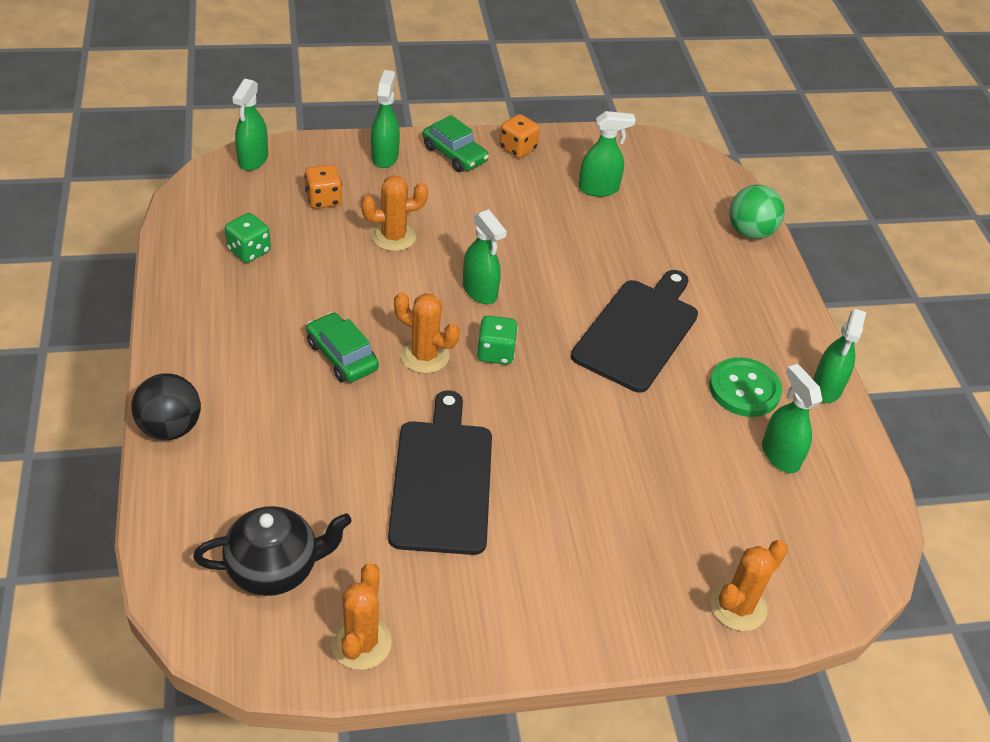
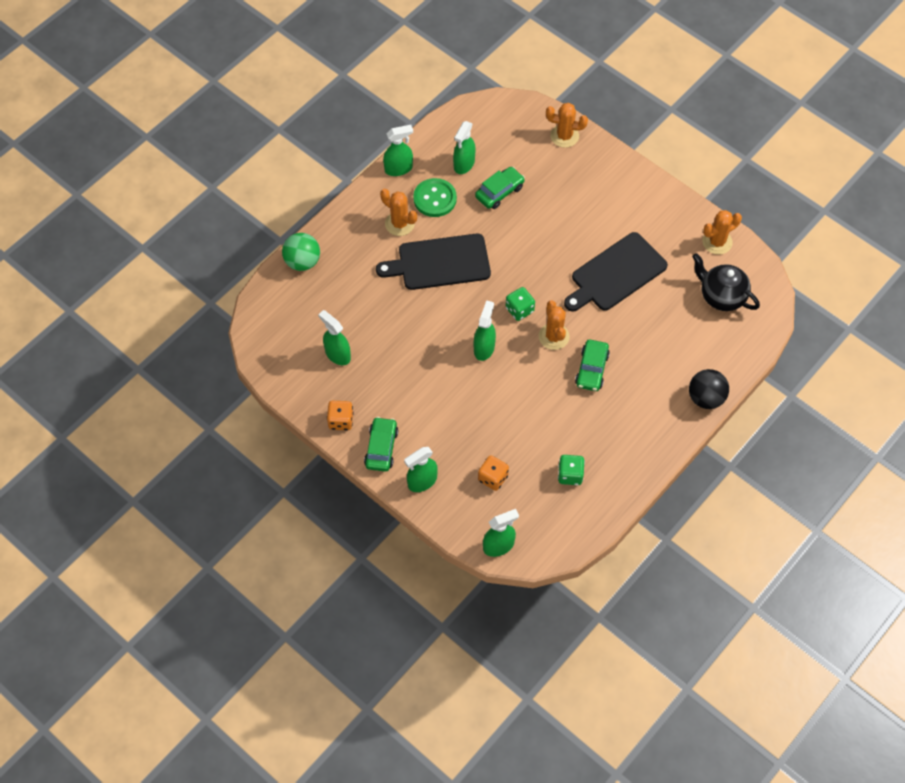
camera: 125 degrees left, 15 degrees up
(393, 237) = (486, 419): orange cactus -> orange cactus (399, 224)
(697, 458) = (499, 192): none -> green car

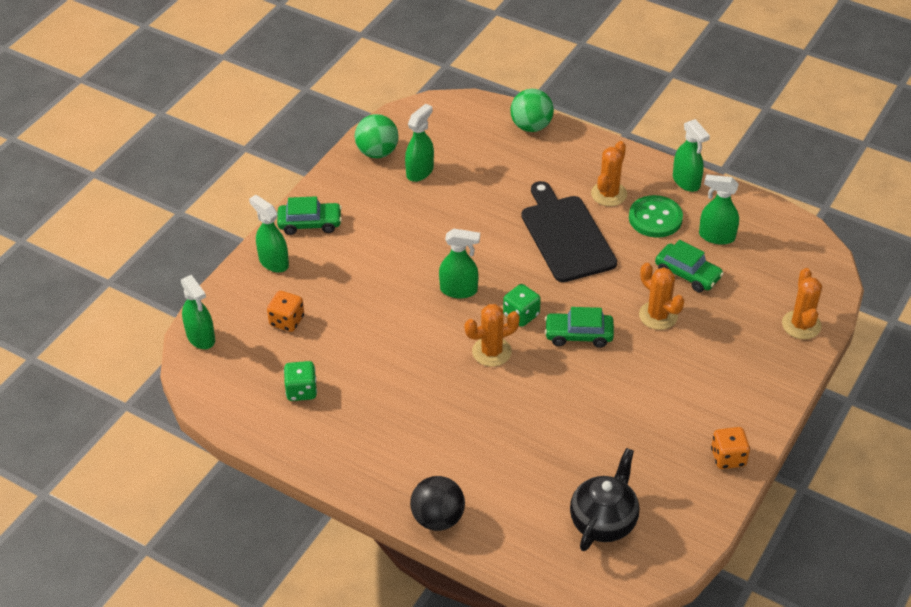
camera: 80 degrees right, 15 degrees down
(304, 384) = (377, 152): none -> green ball
(340, 421) = (338, 187): orange dice -> orange dice (728, 457)
(591, 369) = (453, 394): green car -> green car (578, 335)
(616, 274) = (603, 402): black cutting board -> none
(717, 242) = (692, 508): orange cactus -> orange cactus (658, 315)

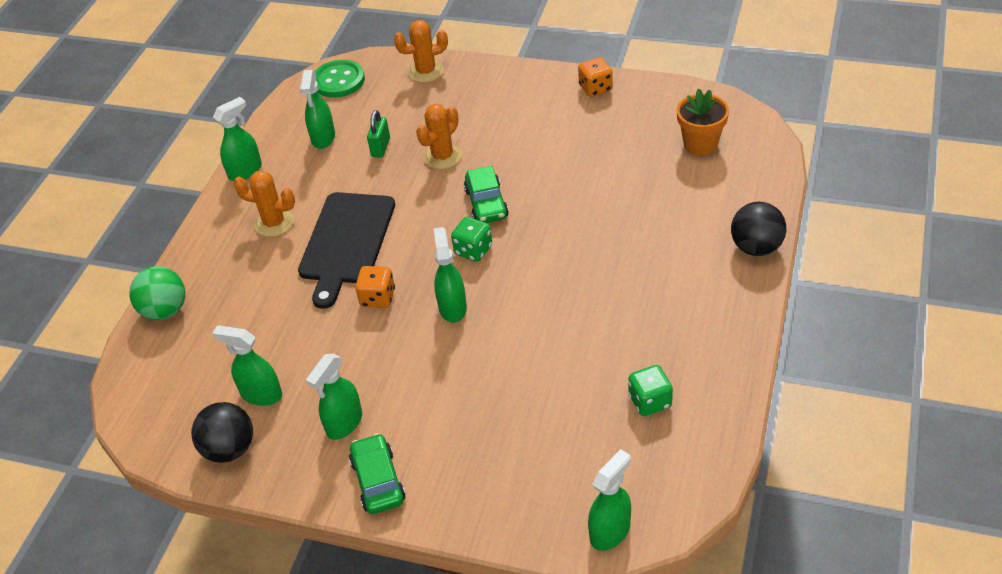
camera: 100 degrees left, 0 degrees up
(273, 262) = (457, 498): green spray bottle -> green spray bottle (344, 423)
(287, 321) = (551, 450): orange dice -> orange dice (378, 298)
(377, 152) = (230, 449): green ball -> black ball
(491, 352) = (532, 260): orange cactus -> none
(566, 236) = (346, 242): black cutting board -> black cutting board turned 45 degrees counterclockwise
(603, 521) = (700, 144): black teapot -> orange flower pot
(655, 218) = (305, 183): green button -> green button (338, 81)
(687, 274) = (381, 147): green car -> green padlock

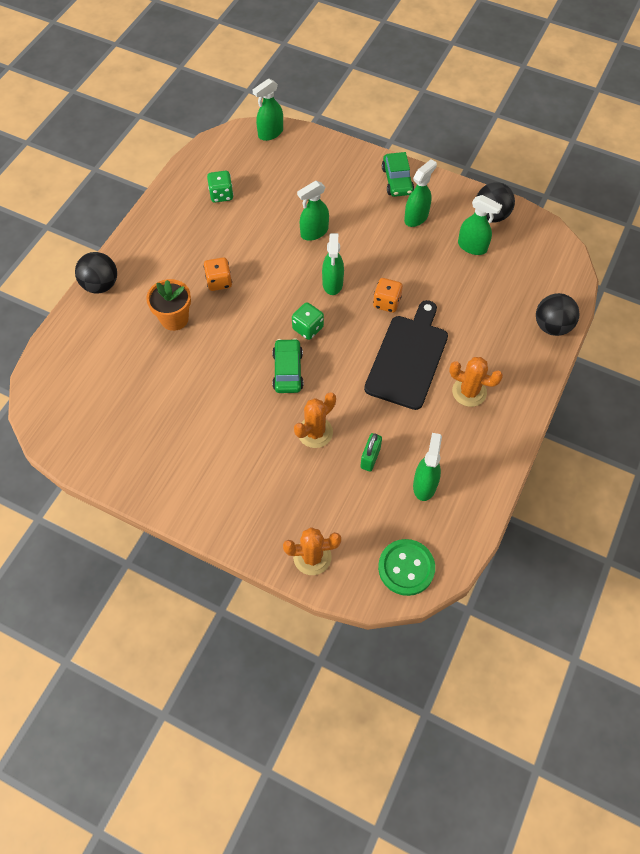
camera: 175 degrees left, 15 degrees up
(165, 310) = (552, 326): green ball -> black ball
(245, 171) = (499, 459): green spray bottle -> green spray bottle (314, 232)
(595, 88) = (152, 485): orange dice -> orange dice (219, 282)
(700, 144) = (91, 392): orange flower pot -> orange flower pot (174, 319)

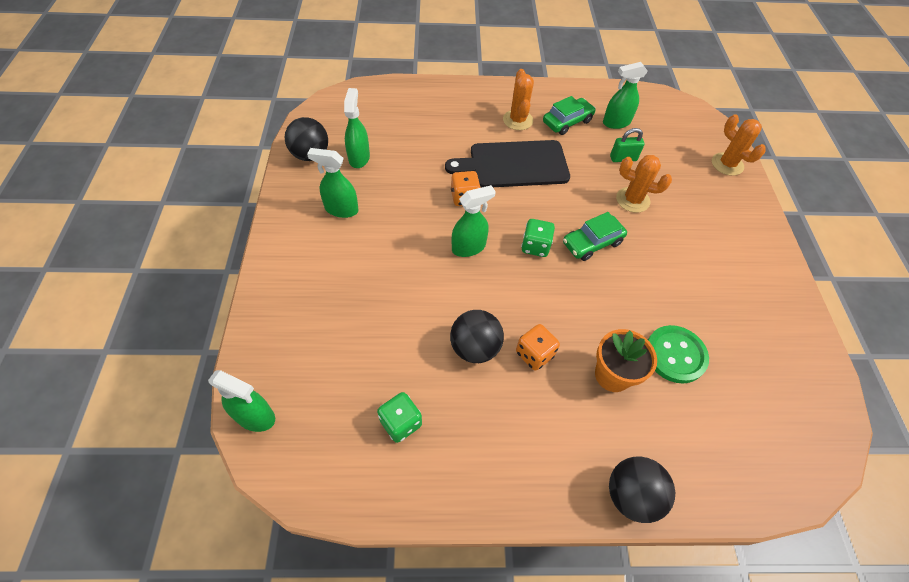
camera: 120 degrees left, 5 degrees down
(314, 232) = (409, 291): green spray bottle -> none
(397, 180) = (292, 243): green car -> green car (567, 122)
(406, 568) = (683, 114): green button -> green button (675, 355)
(552, 326) = (420, 90): black ball -> black ball (475, 348)

